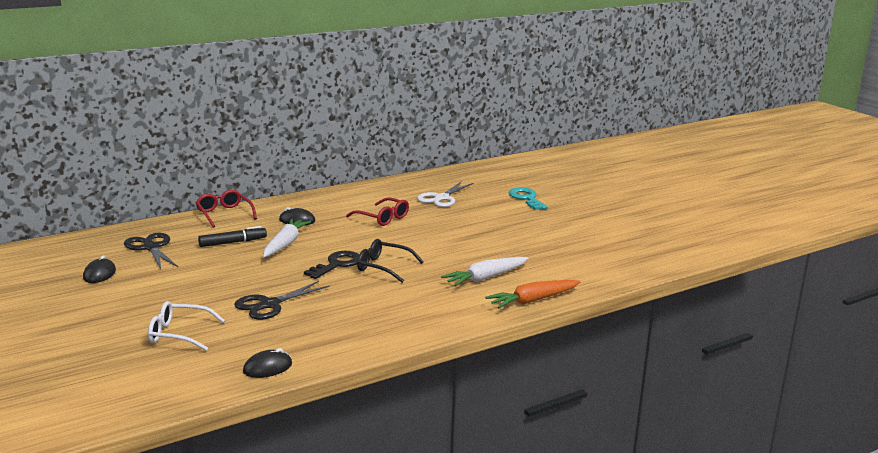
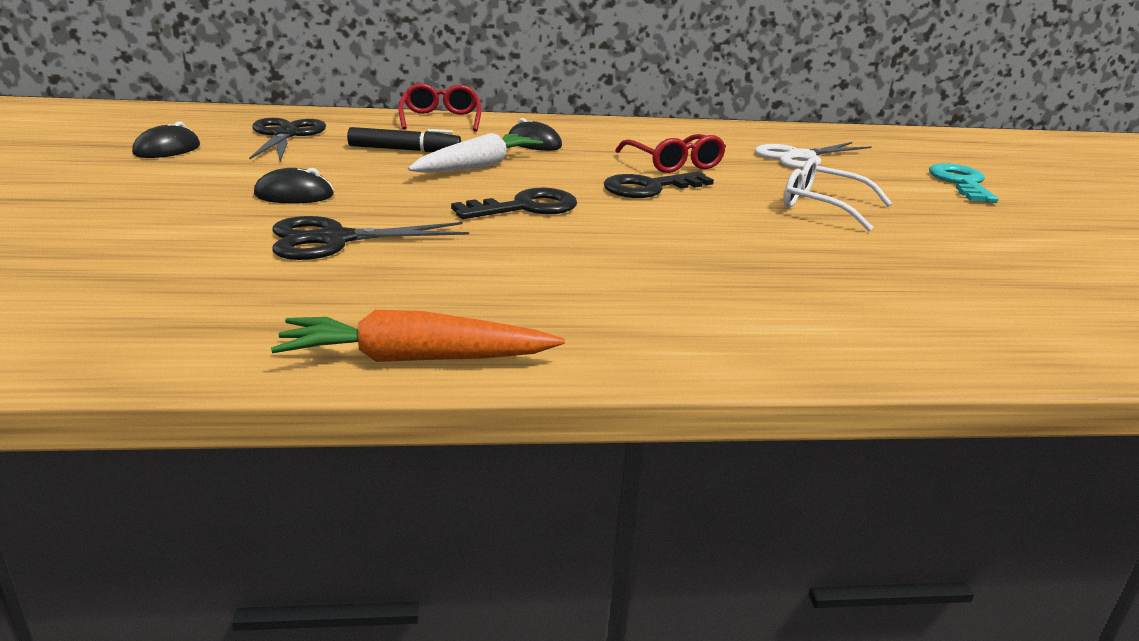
camera: 25 degrees right, 5 degrees up
(179, 334) = (126, 248): white glasses -> white glasses (824, 206)
(267, 368) = (166, 347): black mouse -> black mouse (294, 195)
(384, 238) = (649, 188): none -> black key
(384, 267) = (603, 228): black glasses -> none
(485, 278) = (792, 287): white carrot -> none
(533, 300) = (874, 357): orange carrot -> orange carrot (415, 359)

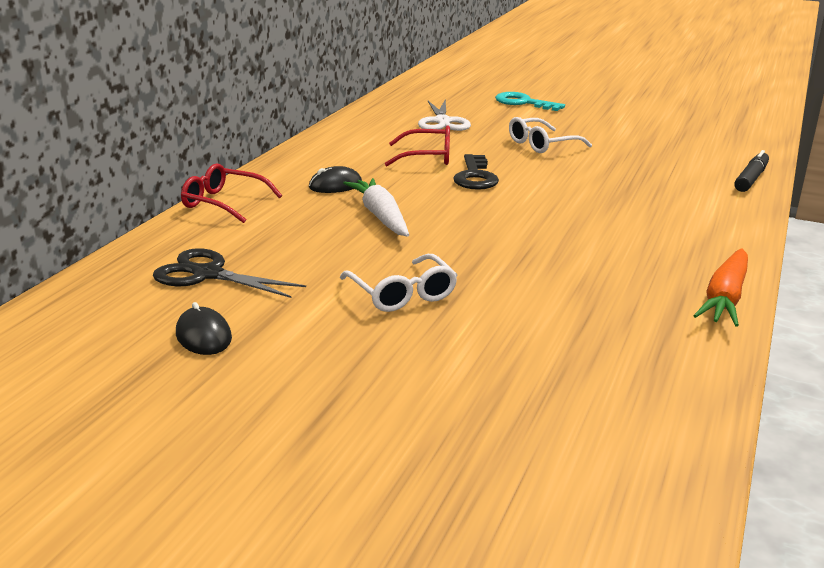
camera: 60 degrees left, 0 degrees up
(294, 195) = (402, 293): black mouse -> white glasses
(336, 240) = (520, 292): black scissors -> none
(404, 150) = (310, 233): black marker -> black marker (751, 179)
(526, 207) = (490, 220): black key -> none

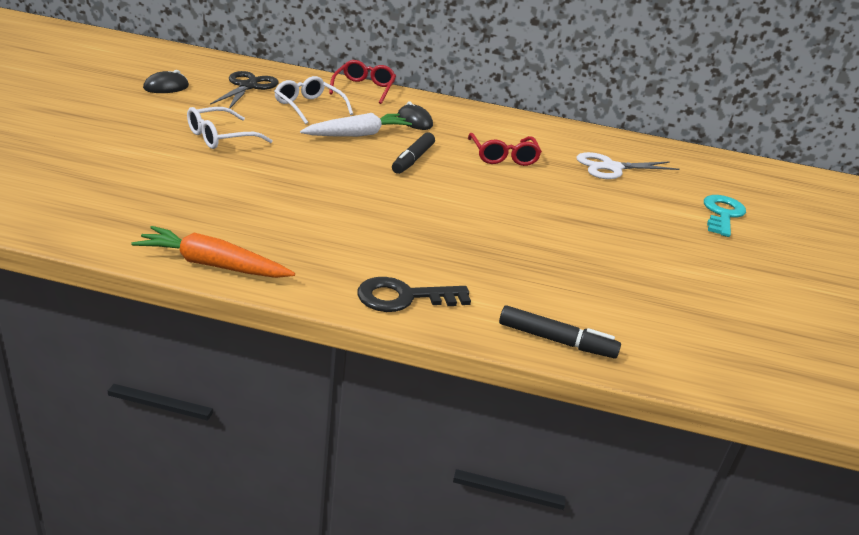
camera: 75 degrees right, 5 degrees up
(445, 195) = (413, 159): none -> black marker
(475, 177) = (464, 174): black key -> black key (404, 297)
(542, 144) = (582, 213): white glasses -> white glasses (309, 107)

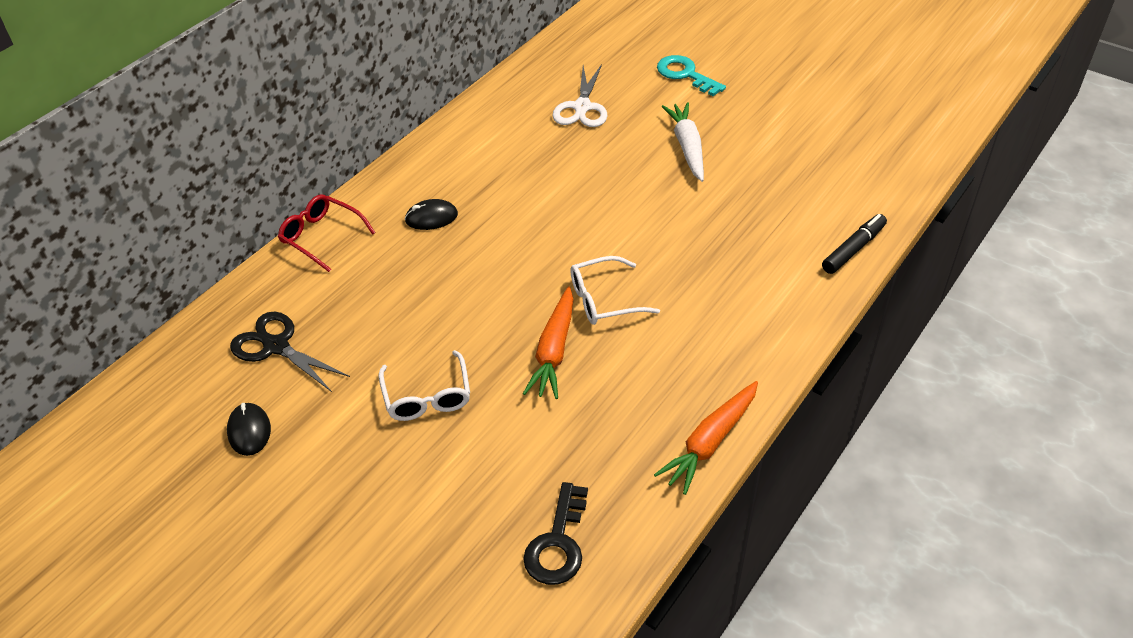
camera: 60 degrees left, 15 degrees up
(294, 181) = (554, 351): none -> orange carrot
(309, 107) = (363, 300): white glasses -> white glasses (604, 299)
(357, 135) = (454, 274): white carrot -> white carrot (687, 147)
(404, 297) = (783, 321): black key -> black key (558, 543)
(413, 159) = (528, 245): black marker -> none
(503, 156) = (538, 175): red glasses -> none

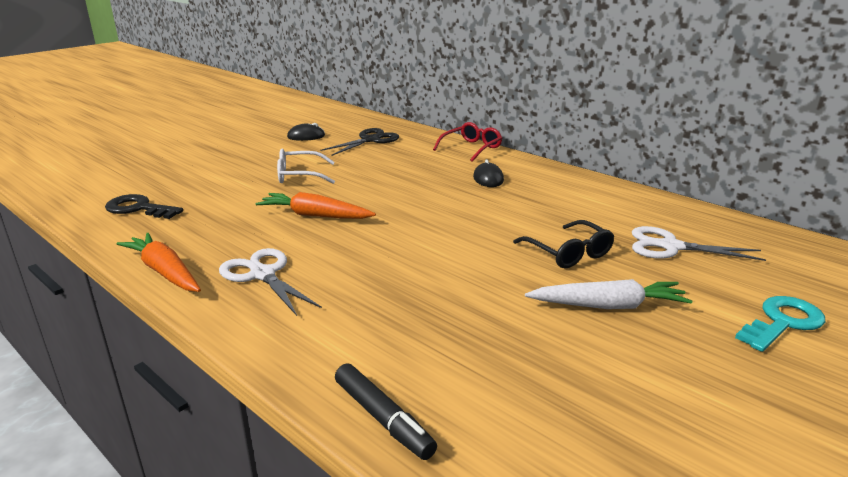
camera: 95 degrees right, 20 degrees down
(604, 299) = (364, 239): white glasses -> none
(605, 164) = (568, 253): none -> black glasses
(695, 360) = (262, 275): none -> white scissors

